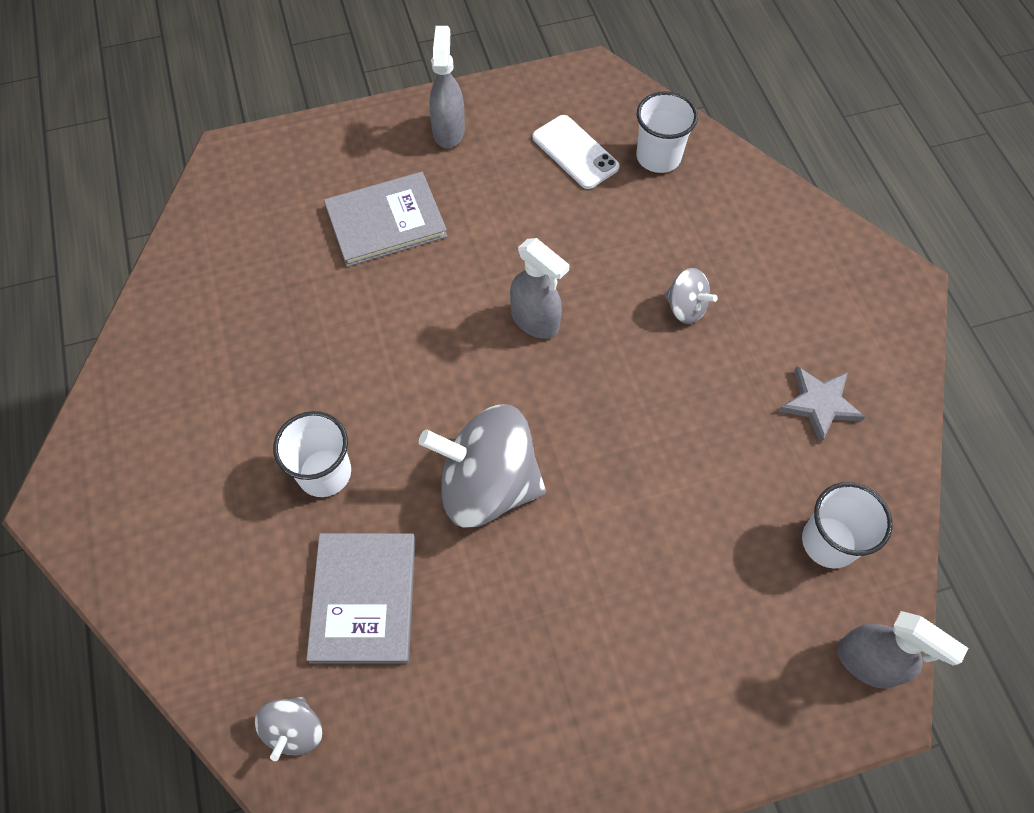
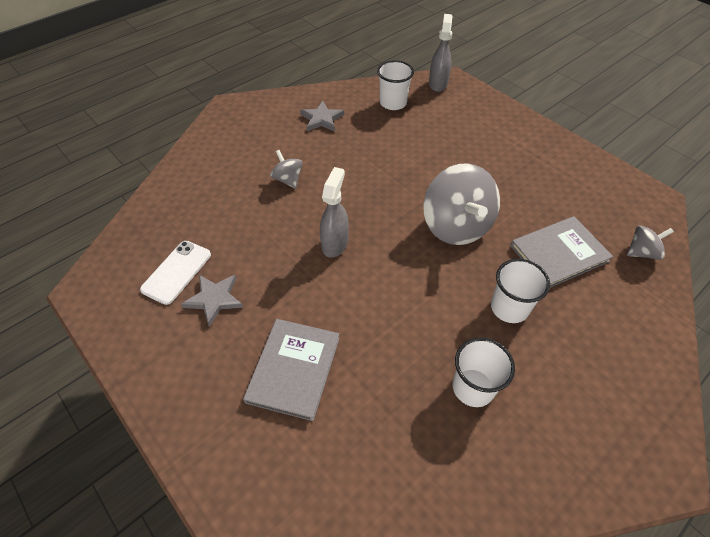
camera: 115 degrees left, 10 degrees down
(386, 221) = (293, 369): grey book -> grey book turned 60 degrees clockwise
(448, 130) = (177, 366): grey spray bottle -> none
(516, 177) = (214, 299): none -> grey star
(658, 157) = (167, 225): white cup -> white cup (473, 387)
(685, 308) = (288, 180): grey spinning top -> grey spinning top turned 45 degrees counterclockwise

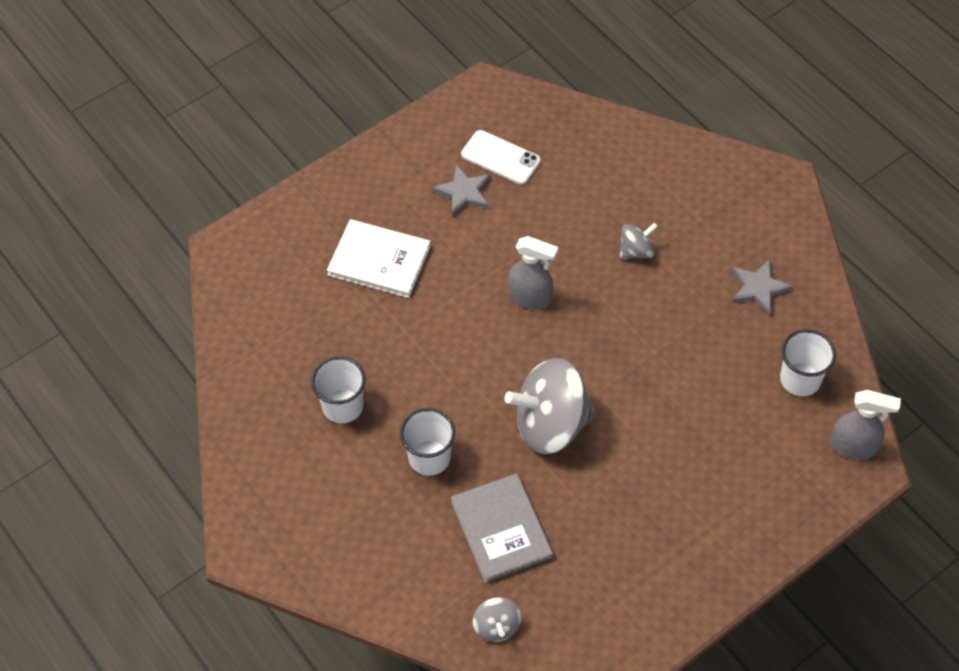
camera: 95 degrees right, 5 degrees up
(293, 369) = (379, 260): grey book -> white book

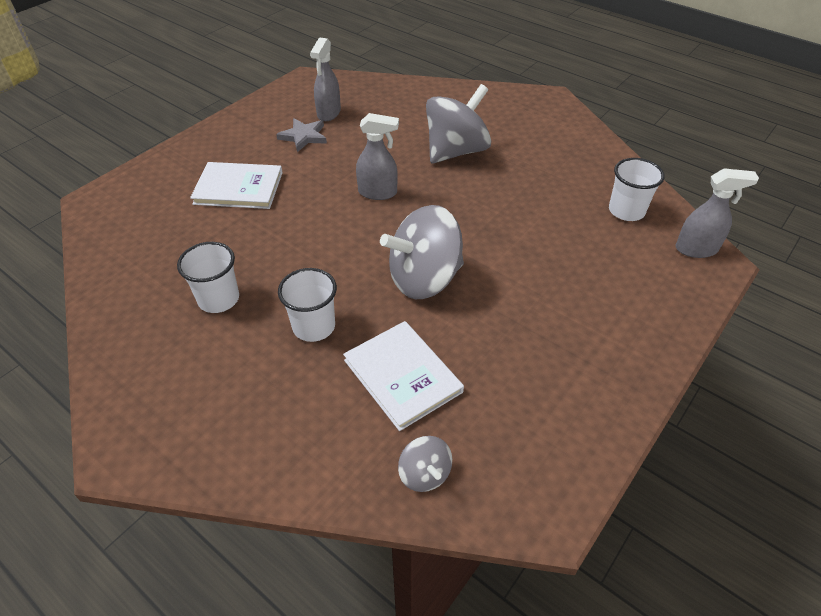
camera: 15 degrees left, 10 degrees down
(500, 158) = (328, 113): white phone -> grey spray bottle
(501, 529) = (402, 376): grey book -> white book
(636, 251) = (456, 151): grey spinning top -> grey spinning top, size x2.08
(758, 288) = (562, 159): grey star -> none

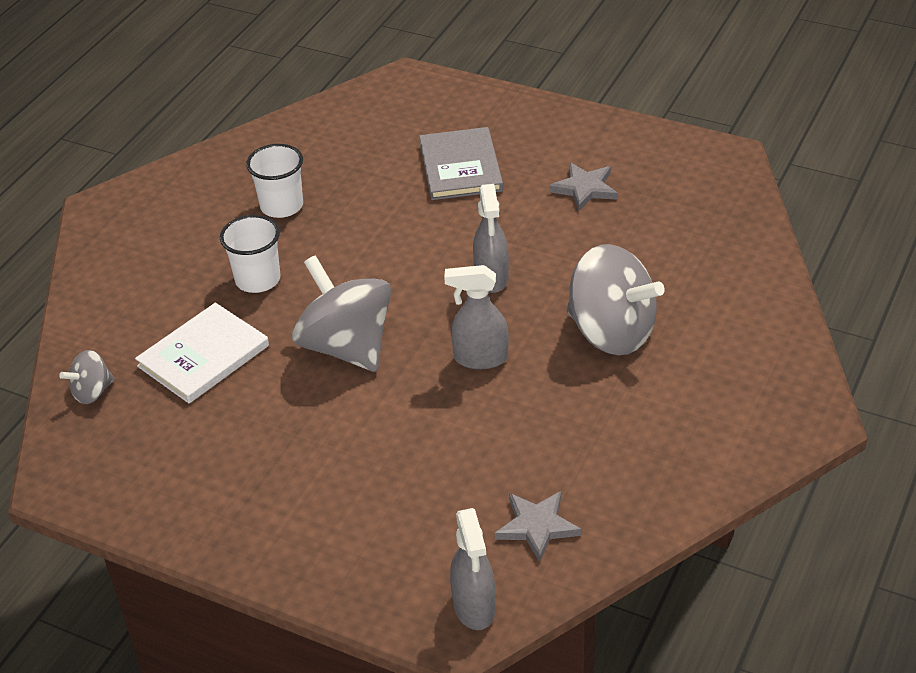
camera: 80 degrees right, 5 degrees down
(238, 188) = (461, 167): white book -> grey book
(328, 113) = (649, 196): grey spray bottle -> grey spray bottle (480, 358)
(626, 211) = (537, 526): white cup -> grey star

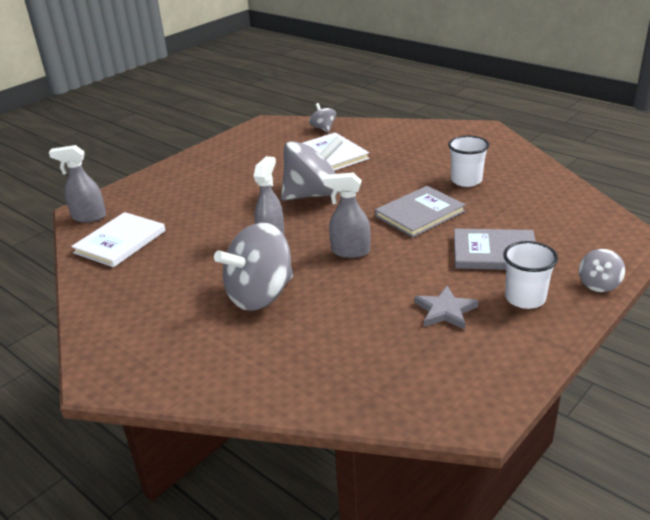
camera: 105 degrees right, 10 degrees down
(258, 279) = (392, 171): white cup -> white cup (525, 298)
(383, 234) = (419, 214): none -> grey book
(501, 98) = (599, 284): none -> grey spinning top
(537, 526) = (120, 242): grey star -> white book

